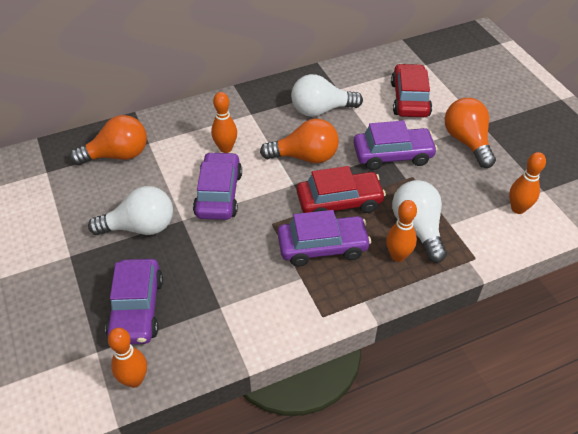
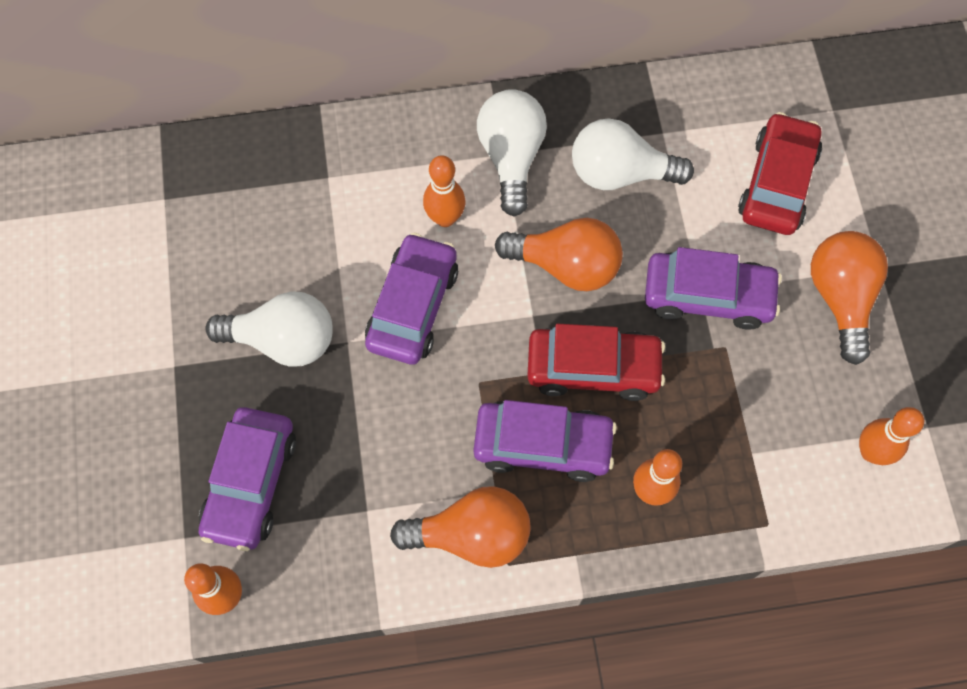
camera: 15 degrees right, 20 degrees up
(117, 155) = (276, 192): orange light bulb -> orange light bulb (471, 535)
(417, 228) = (698, 448): white light bulb -> white light bulb (511, 157)

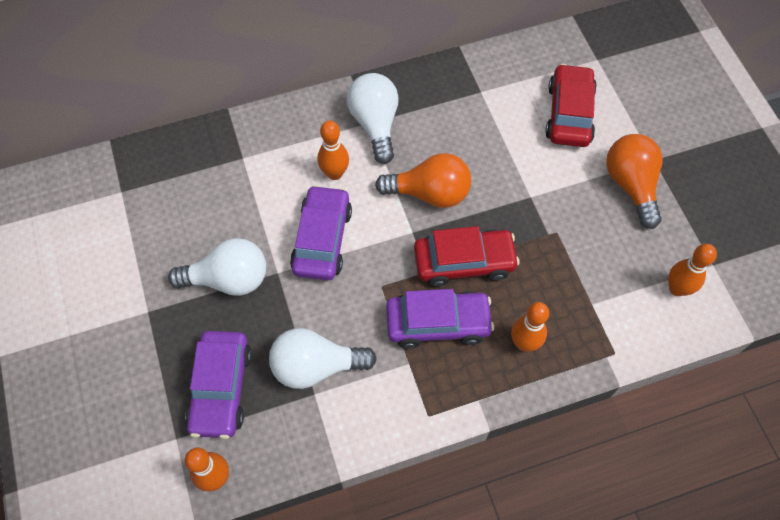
camera: 10 degrees left, 5 degrees down
(471, 535) = (397, 398): orange light bulb -> none
(620, 173) = (456, 123): white light bulb -> white light bulb (316, 366)
(708, 296) = (536, 198): purple car -> none

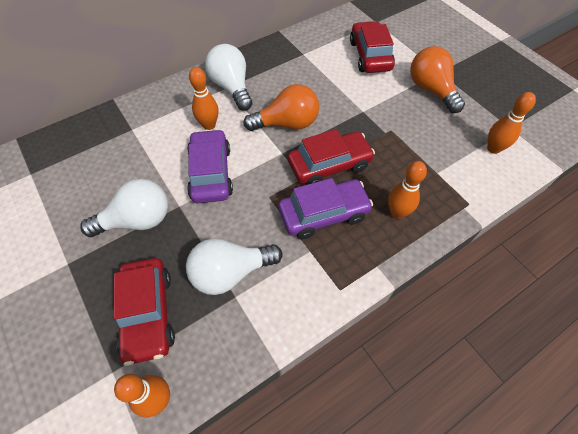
camera: 15 degrees left, 5 degrees down
(221, 388) = (148, 313): purple car -> red car

